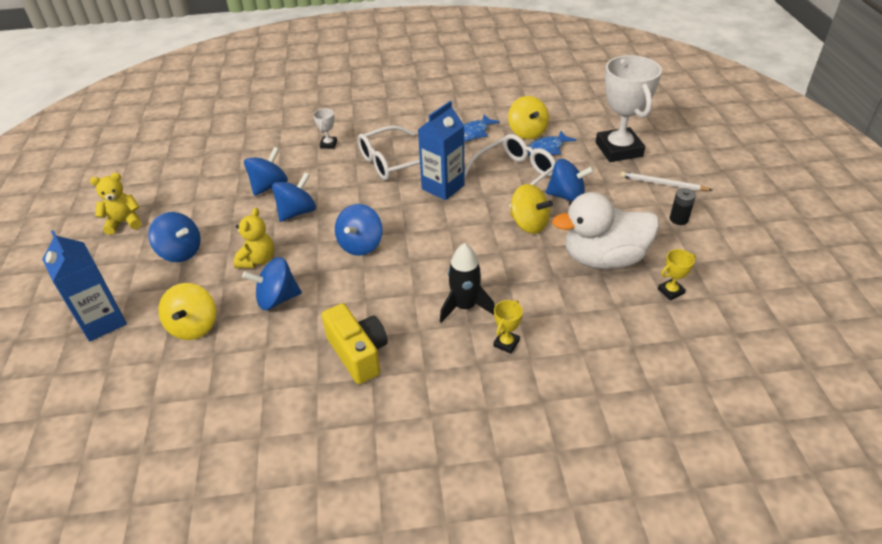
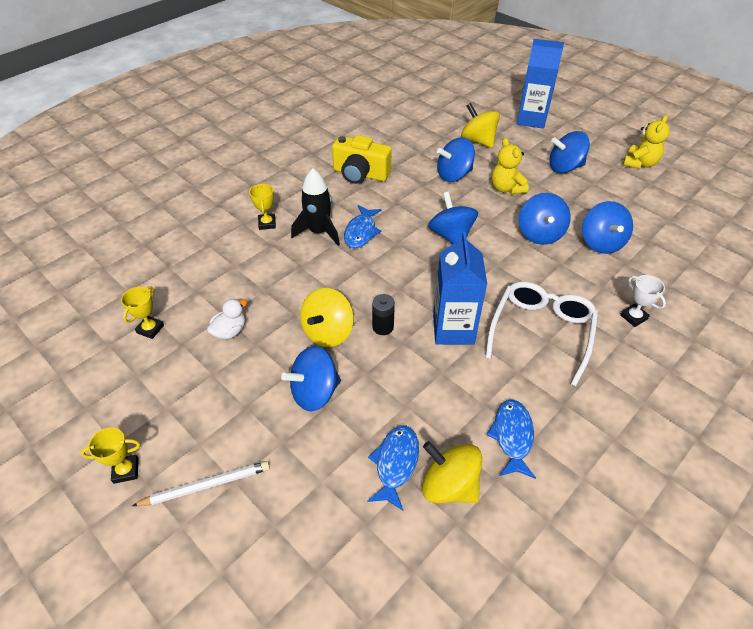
camera: 140 degrees right, 5 degrees up
(277, 299) = (454, 175): blue spinning top -> blue spinning top turned 150 degrees counterclockwise
(428, 286) = (361, 232): none -> blue fish
(514, 175) = (396, 390): white glasses -> none
(529, 224) = (328, 332): yellow spinning top -> yellow spinning top turned 60 degrees counterclockwise
(603, 258) = (230, 331): white duck -> white duck, size x0.41
(618, 149) = (298, 528): white trophy -> none
(678, 219) = (167, 430): black battery -> black battery (383, 327)
(713, 210) = (126, 470): none -> yellow trophy

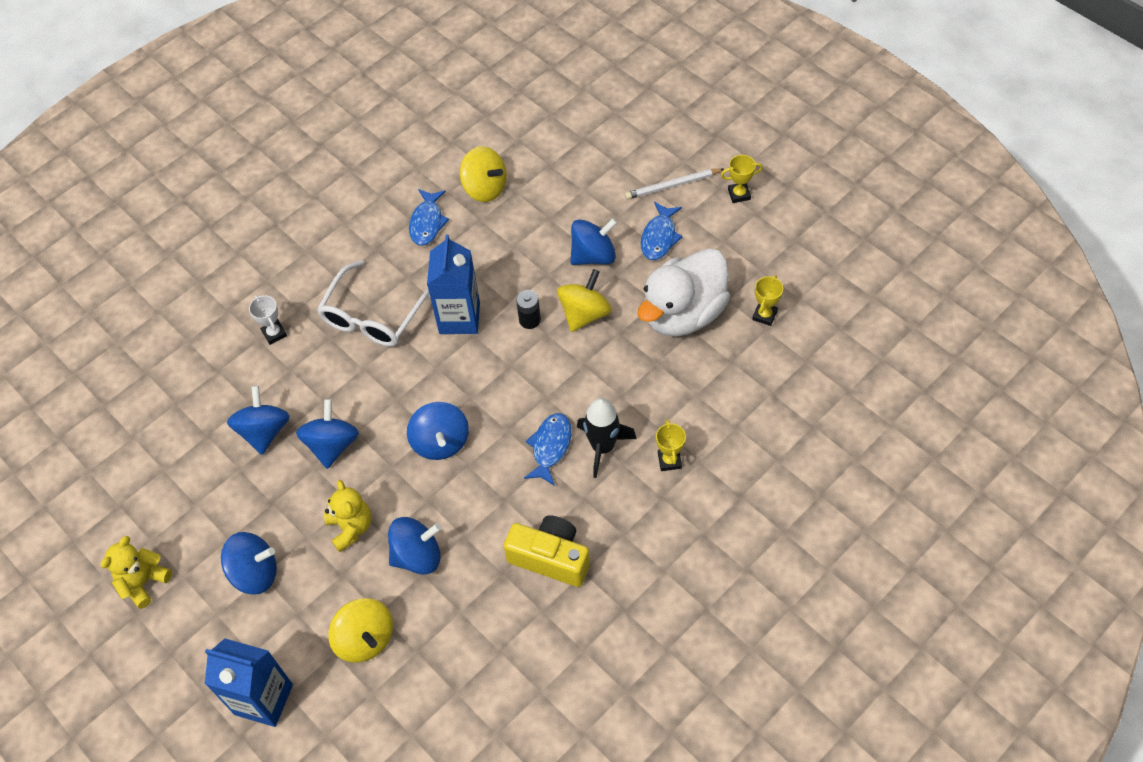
camera: 175 degrees left, 10 degrees up
(230, 331) = (683, 313): white duck -> white duck, size x2.46
(395, 463) = (525, 202): blue fish -> blue fish (659, 237)

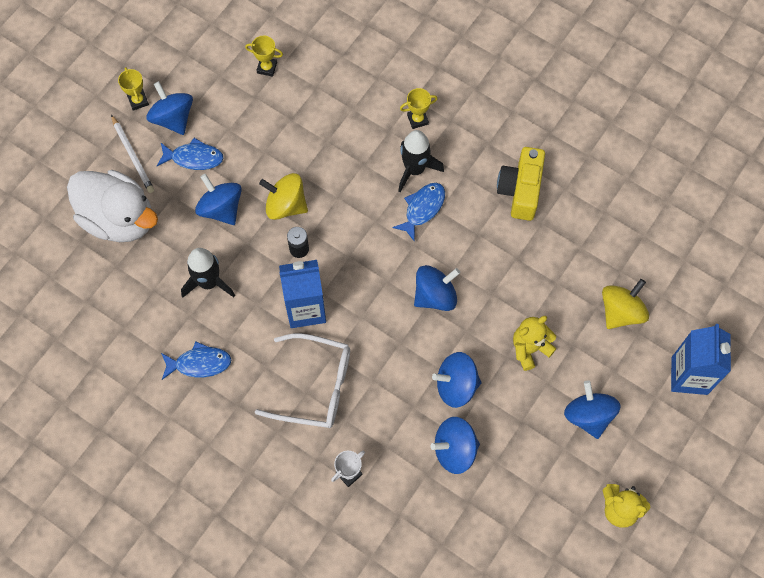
camera: 105 degrees left, 10 degrees up
(417, 556) = (542, 289): blue spinning top -> blue spinning top (173, 118)
(485, 188) = (151, 319): yellow spinning top -> none
(512, 237) = (209, 282): none -> black rocket
(550, 447) = (422, 209): blue fish -> blue fish turned 120 degrees clockwise
(683, 313) = (274, 128): white duck -> white duck (119, 219)

